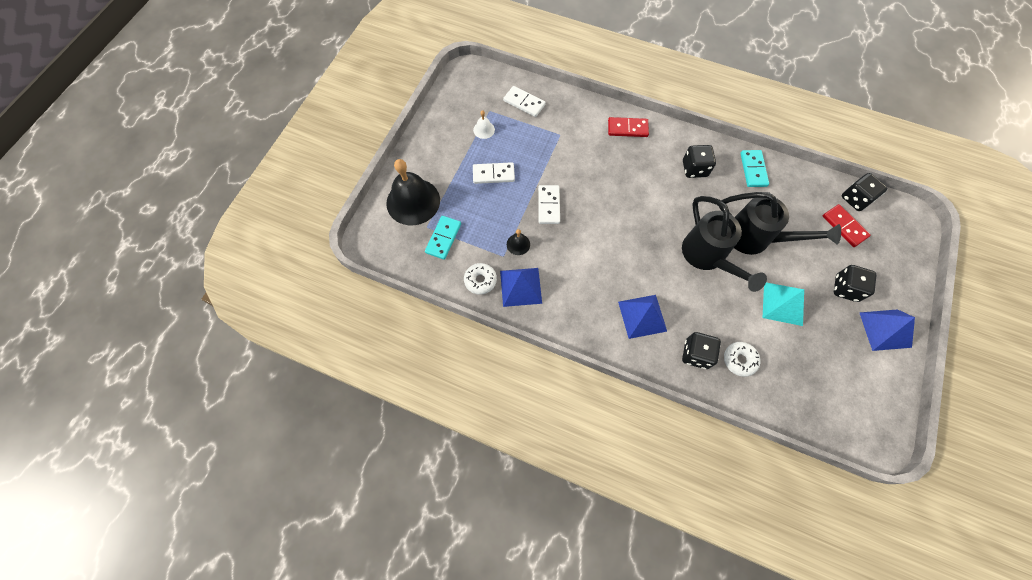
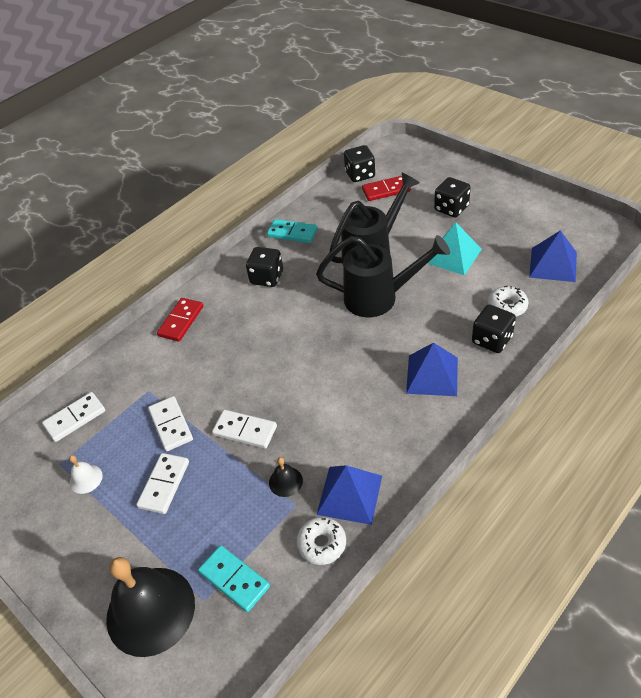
camera: 65 degrees left, 20 degrees down
(538, 159) = (171, 425): none -> white domino
(885, 329) = (500, 197): blue pyramid -> blue pyramid (553, 264)

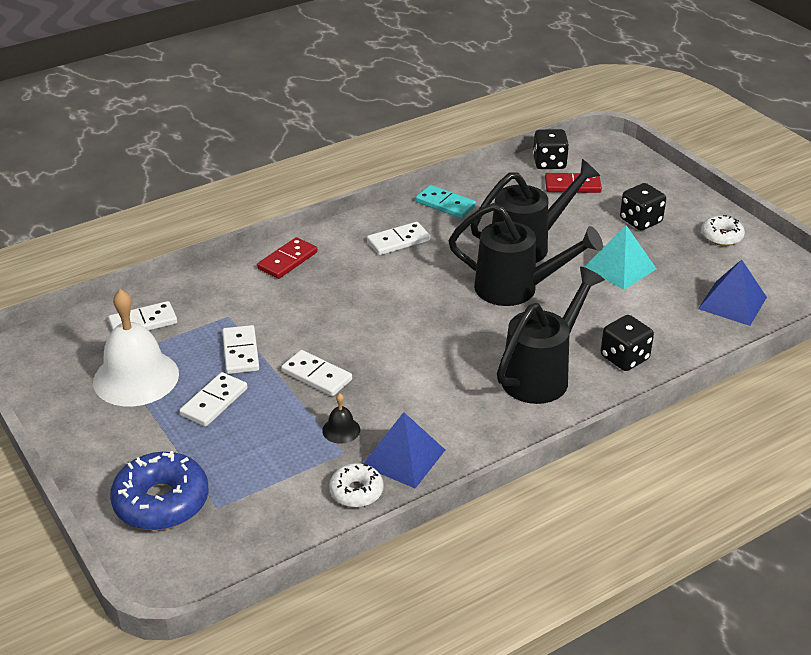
camera: 10 degrees right, 10 degrees down
(86, 479) = (136, 377): white bell -> white bell, size x2.34
(150, 610) = (161, 502): black bell -> blue donut
(234, 579) = (254, 498): turquoise domino -> none
(267, 278) = (398, 241): black dice -> white domino
(432, 375) = (541, 374): blue pyramid -> black watering can
(507, 306) = (658, 330): white donut -> white donut (721, 236)

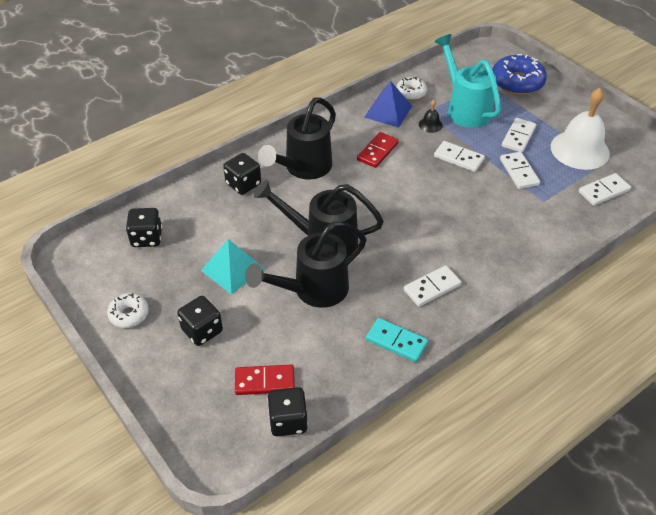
camera: 175 degrees right, 10 degrees up
(275, 454) = (465, 109): none -> turquoise watering can
(287, 261) = (522, 258): red domino -> red domino (377, 151)
(732, 303) = (147, 238): blue pyramid -> black dice

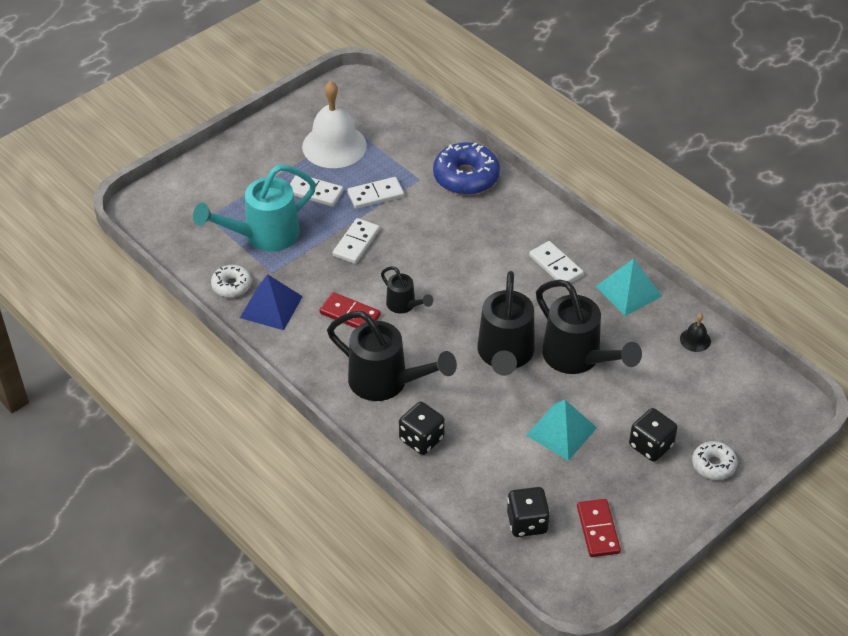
camera: 95 degrees left, 0 degrees up
(129, 314) = (644, 515): white donut -> white donut (713, 465)
(265, 381) = (699, 386): red domino -> red domino (598, 530)
(288, 421) = (737, 364): black dice -> none
(385, 182) = (404, 305): none -> black watering can
(396, 341) = (628, 291): turquoise domino -> turquoise pyramid
(430, 125) = (296, 267): black bell -> black bell (695, 340)
(517, 82) = (209, 188): blue donut -> blue donut (466, 177)
(603, 191) = (399, 134): white domino -> none

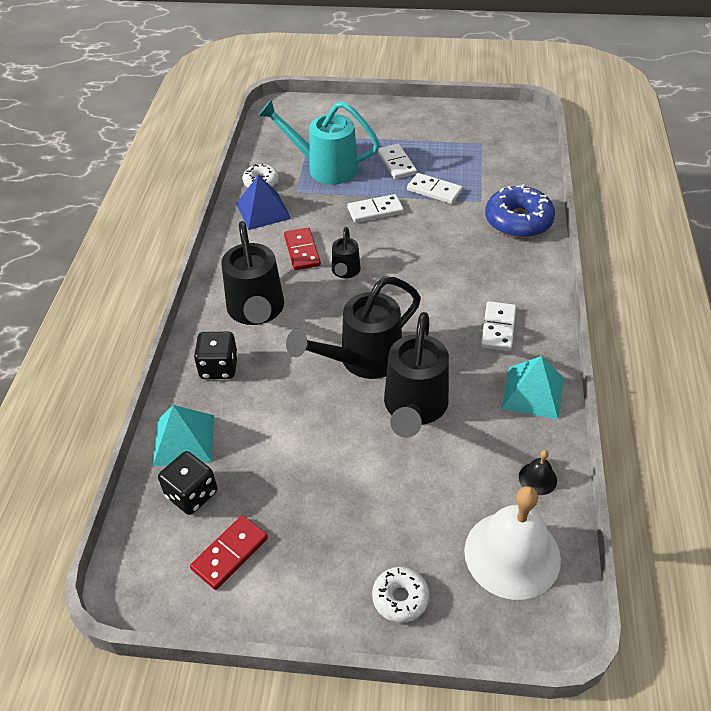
camera: 50 degrees right, 0 degrees up
(334, 146) = (452, 145): white bell -> white bell (512, 554)
(561, 431) = (319, 451): turquoise pyramid -> turquoise pyramid (184, 440)
(651, 445) = (371, 529): black dice -> none

